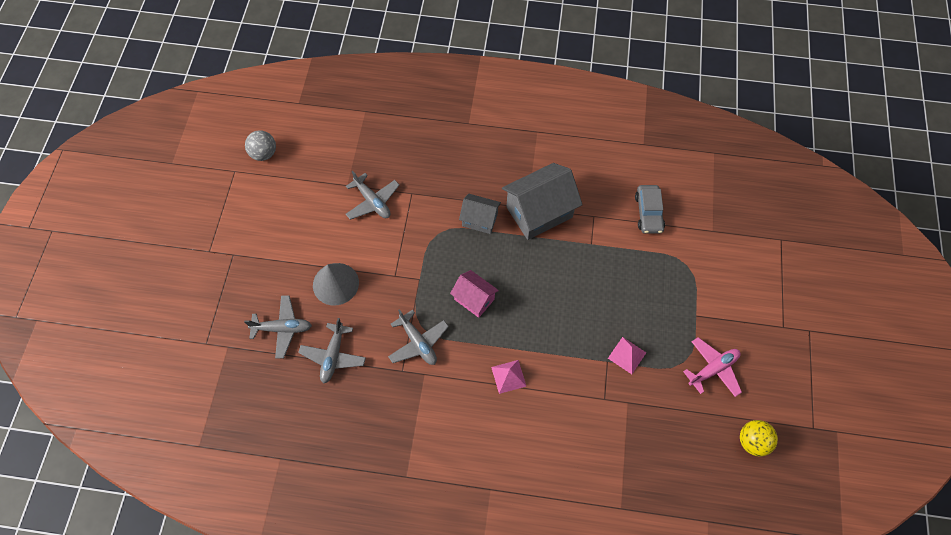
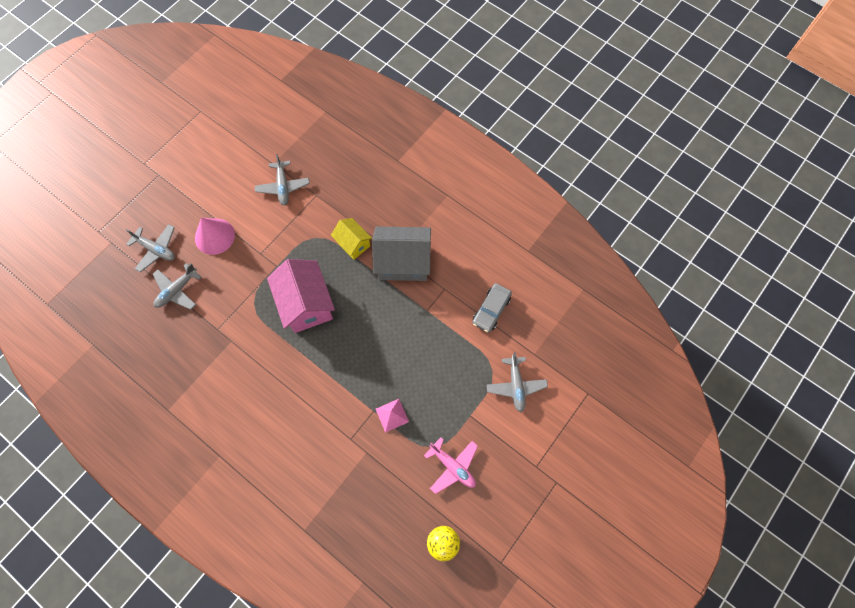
camera: 30 degrees right, 5 degrees up
(264, 153) = (230, 108): grey ball -> none
(335, 284) = (214, 236): grey cone -> pink cone
(418, 342) = (243, 314): grey plane -> grey plane (516, 385)
(474, 299) = (306, 304): pink house -> pink house, size x1.75
(480, 220) = (353, 244): grey house -> yellow house
(508, 376) = (291, 379): pink pyramid -> none
(713, 369) = (452, 466): pink plane -> pink plane turned 45 degrees clockwise

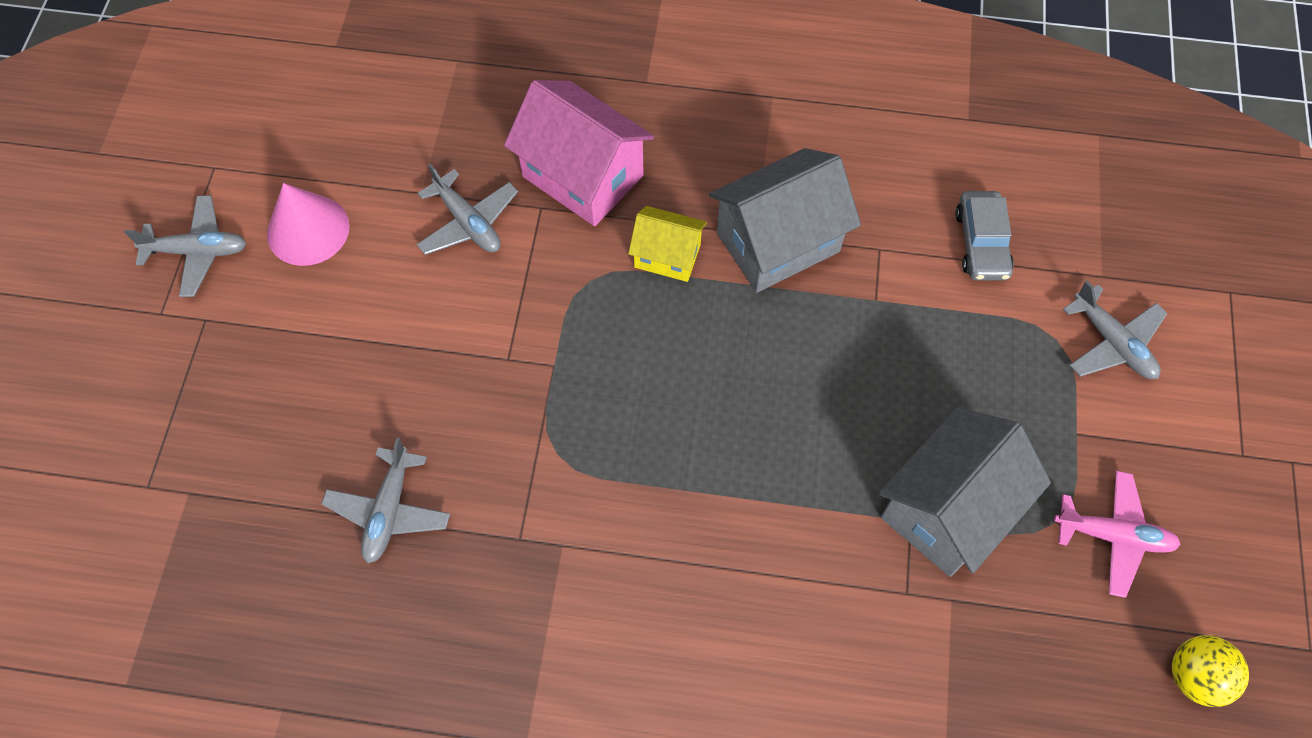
camera: 30 degrees left, 5 degrees down
(156, 250) = (294, 458): grey plane -> grey plane (197, 251)
(214, 236) = (396, 374): pink cone -> pink cone (308, 230)
(306, 304) = (657, 403): pink house -> pink house (582, 176)
(392, 415) = (948, 509): pink pyramid -> grey house

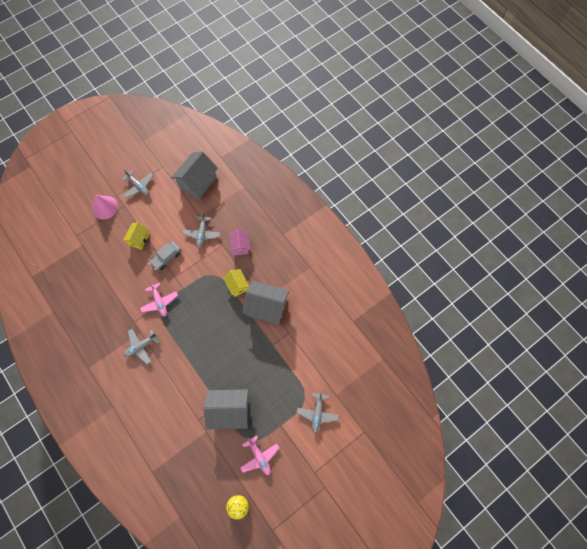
camera: 45 degrees right, 5 degrees up
(308, 230) = (166, 202): pink cone -> pink cone (105, 207)
(327, 358) = (139, 239): none -> yellow house
(337, 133) = (198, 182): none -> grey house
(389, 510) = (115, 288): grey plane -> grey plane (141, 346)
(532, 441) = (159, 302): none -> pink plane
(582, 176) = (240, 246): pink house -> pink house, size x0.57
(981, 243) = (316, 356): grey car -> grey car (166, 257)

